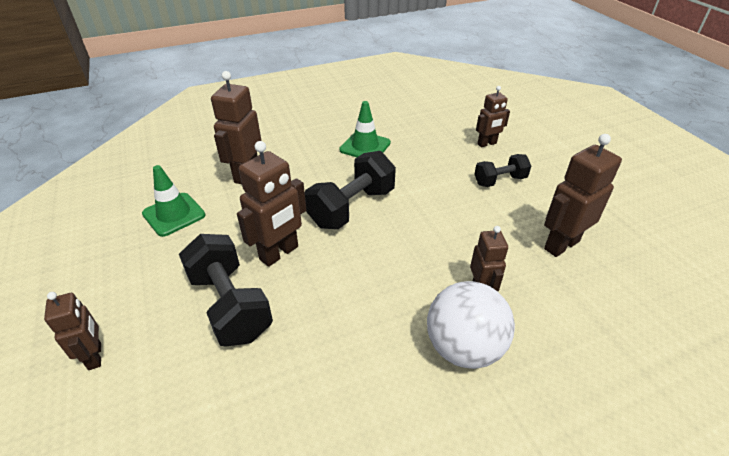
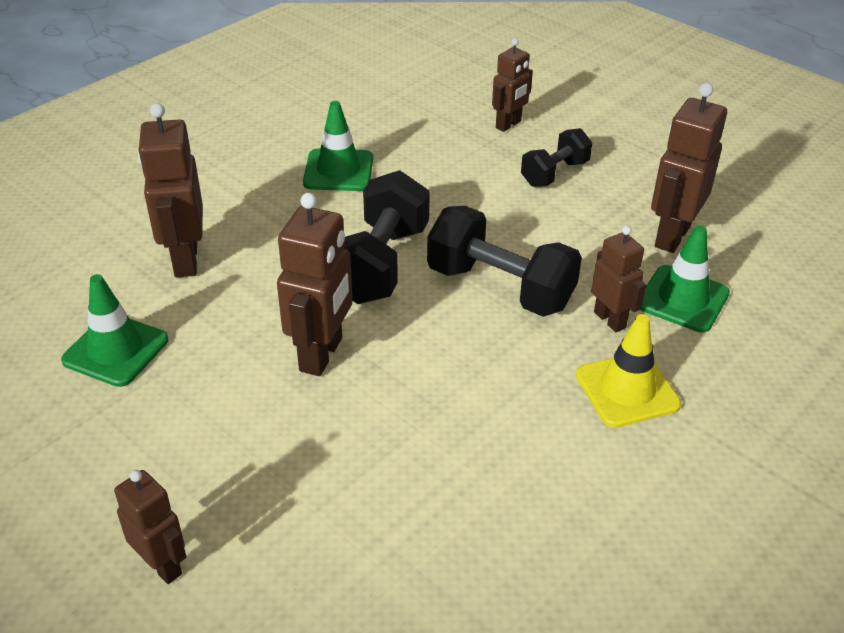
camera: 25 degrees left, 0 degrees up
(230, 305) = (304, 441): black dumbbell -> black dumbbell (500, 288)
(463, 348) = (627, 390): white ball -> yellow traffic cone
(545, 293) = (683, 299): none -> green traffic cone

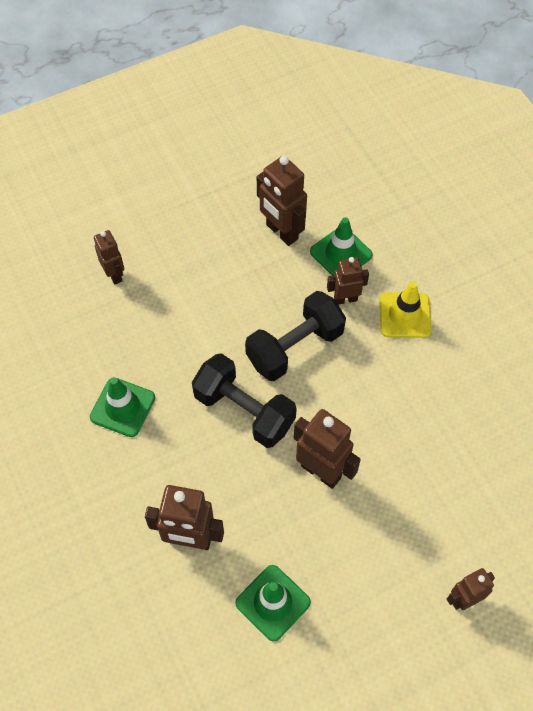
camera: 70 degrees left, 20 degrees up
(554, 173) = (187, 269): black dumbbell -> none

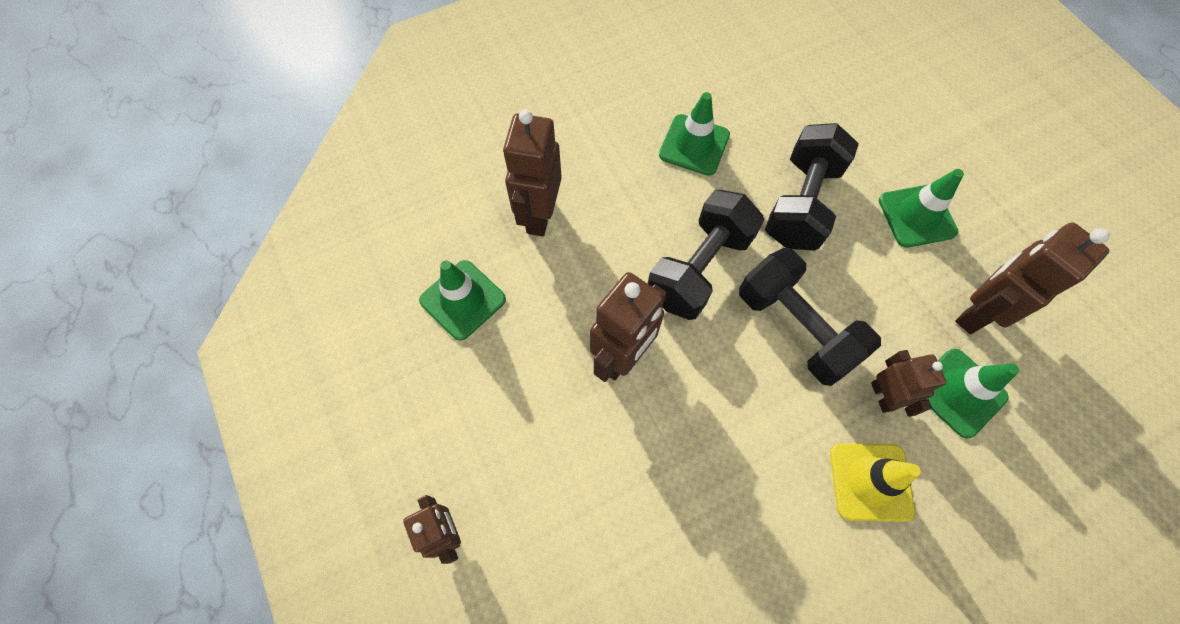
camera: 90 degrees right, 5 degrees up
(114, 274) = (866, 127): brown robot -> none
(186, 331) = (801, 203): none -> black dumbbell
(201, 254) = (917, 216): none -> green traffic cone

